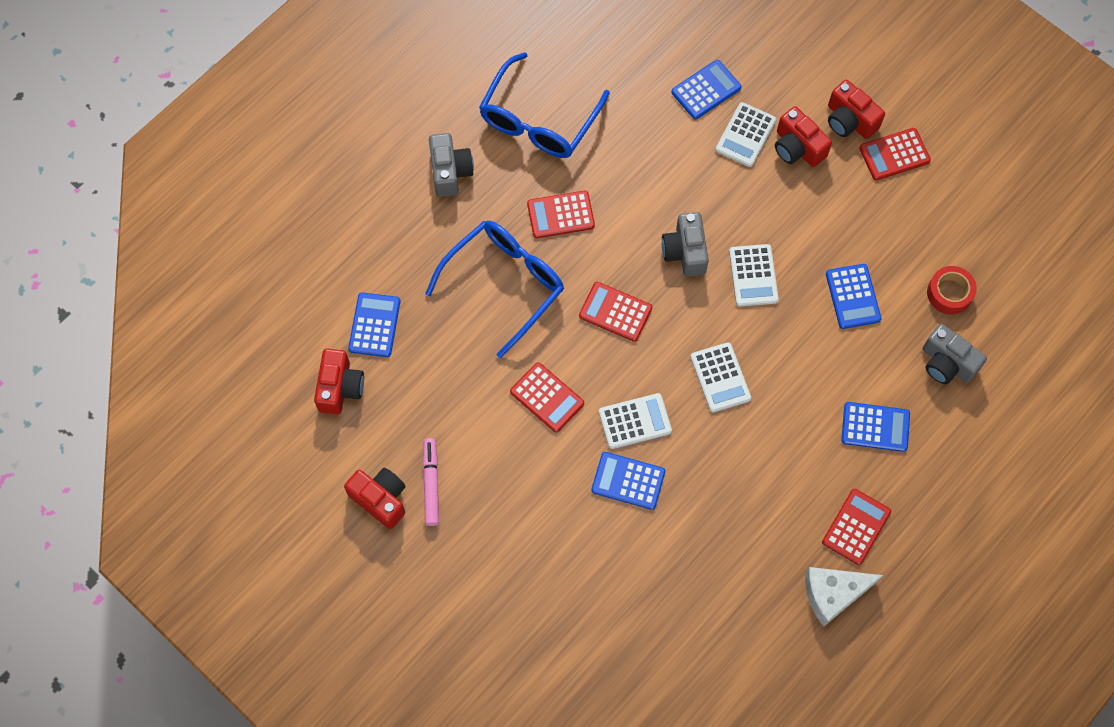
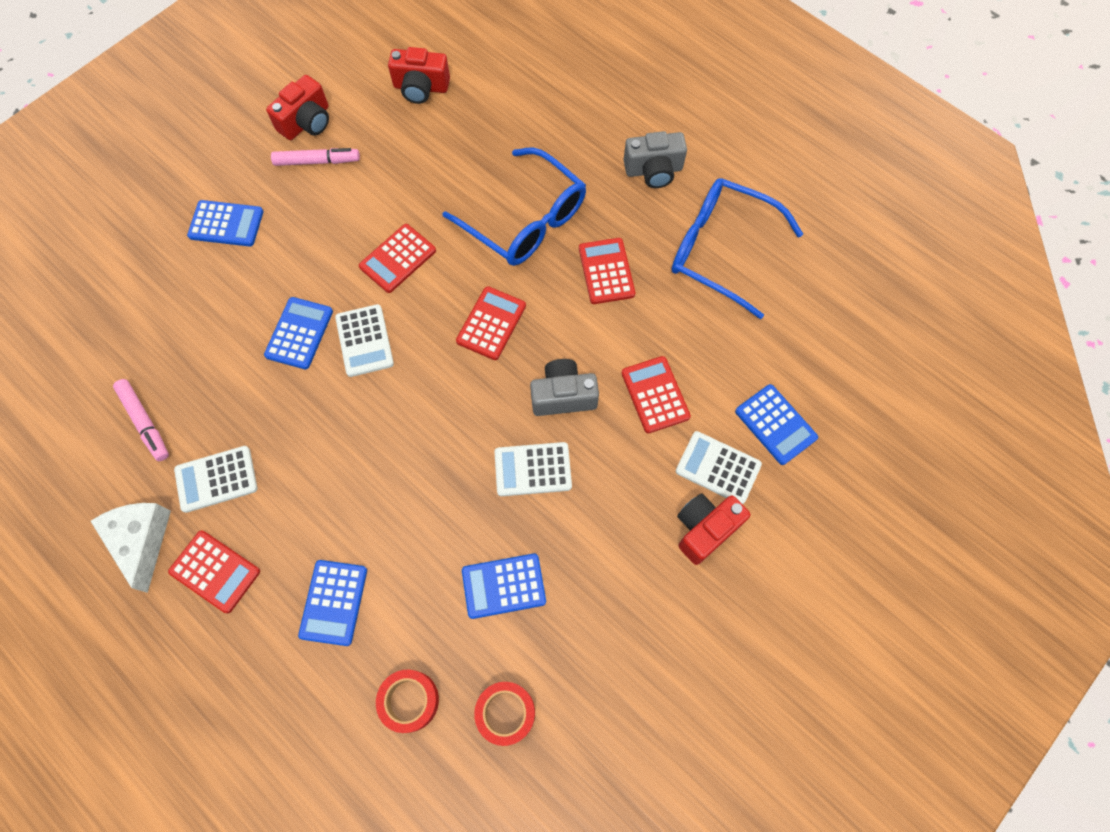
camera: 90 degrees right, 0 degrees up
(374, 325) = (484, 112): blue calculator -> blue calculator (226, 224)
(720, 377) = (408, 429): white calculator -> white calculator (216, 479)
(722, 610) = (145, 422): none -> pink marker
(849, 120) = (748, 597): red camera -> none
(894, 155) = (702, 653): red calculator -> red calculator (655, 395)
(947, 363) = (409, 701): grey camera -> red tape

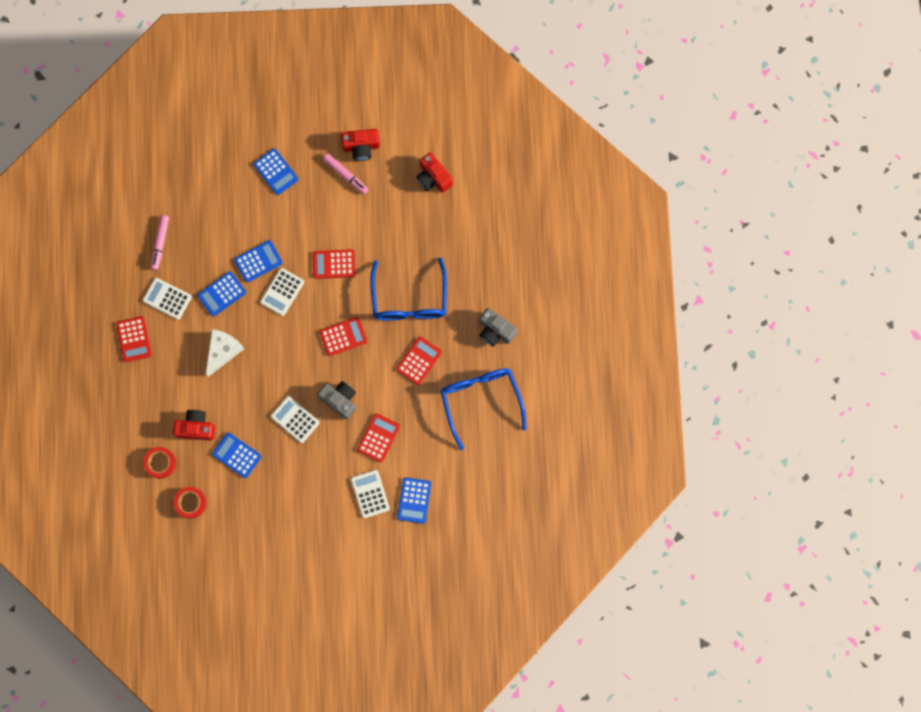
camera: 45 degrees right, 10 degrees up
(141, 540) = (117, 298): white cheese -> white cheese (223, 351)
(334, 602) = (167, 397): blue calculator -> blue calculator (221, 294)
(705, 529) = (337, 512): red camera -> red camera (196, 428)

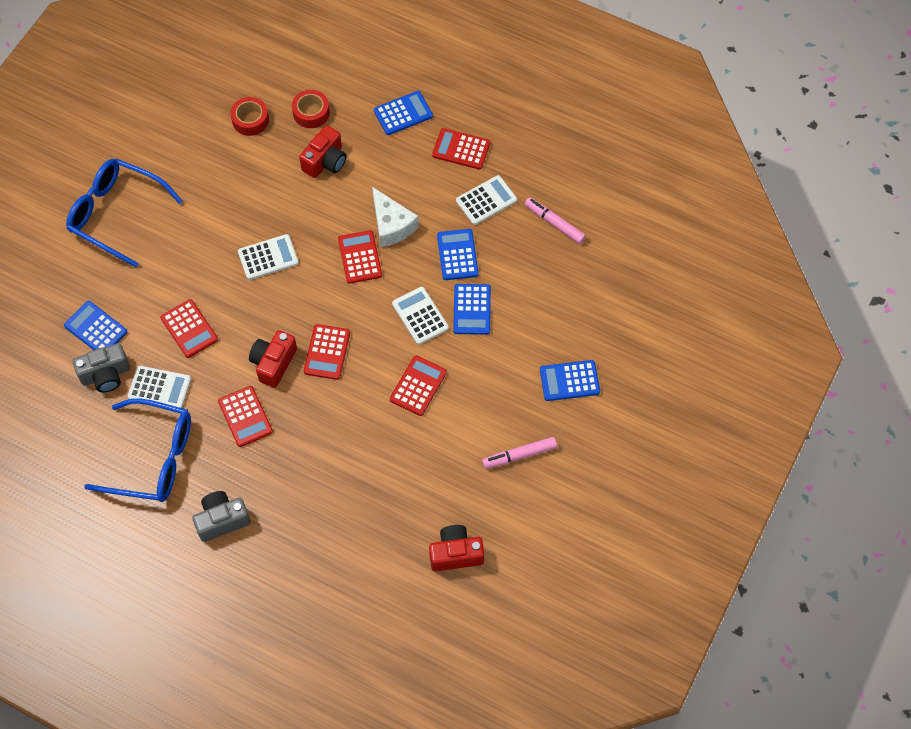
camera: 120 degrees right, 15 degrees down
(236, 455) = (269, 184): blue calculator -> blue calculator (403, 113)
(260, 358) = (359, 257): none -> red calculator
(340, 400) = (258, 312): grey camera -> grey camera (106, 375)
(361, 147) = (545, 491): red camera -> red camera (273, 363)
(370, 494) = (135, 289): white calculator -> white calculator (159, 388)
(409, 299) = (323, 445): blue glasses -> blue glasses (116, 214)

